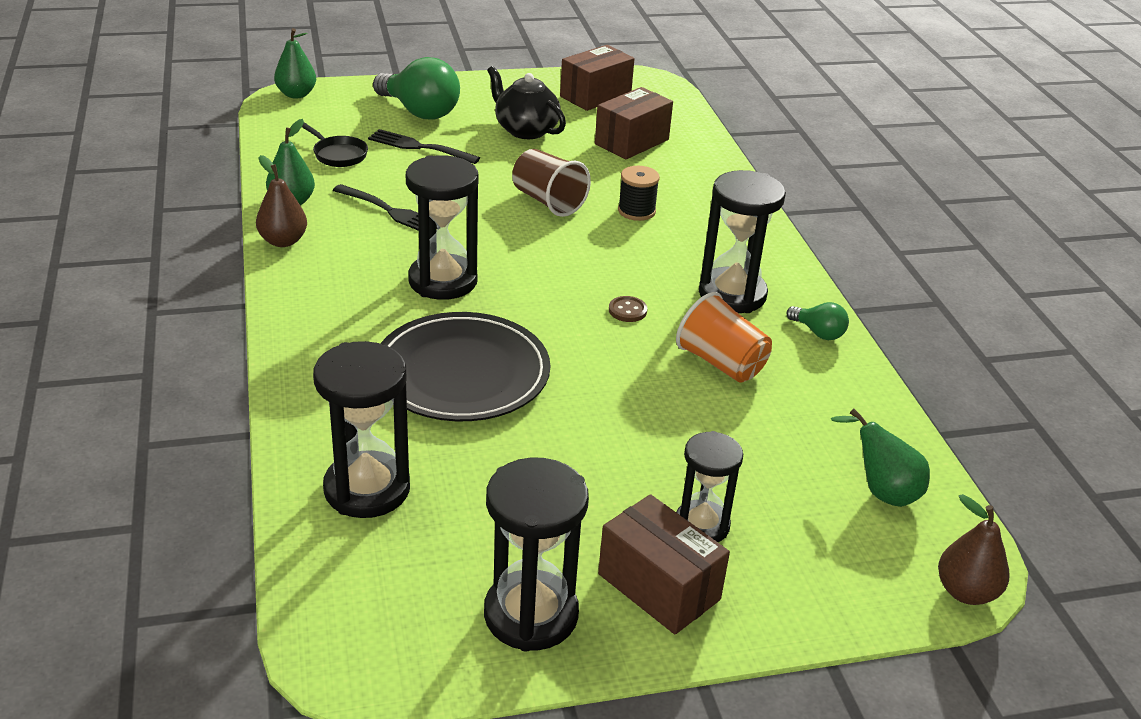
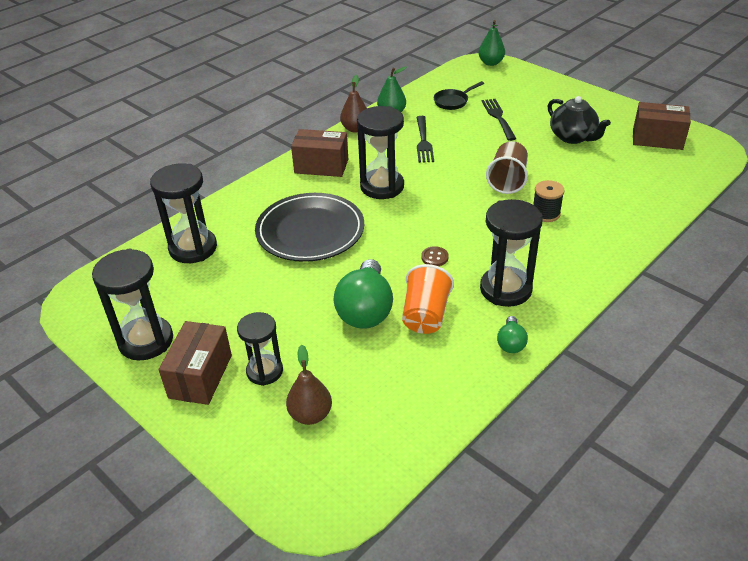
camera: 60 degrees right, 5 degrees up
(338, 154) = (453, 101): black pan -> black pan turned 45 degrees clockwise
(419, 112) = (534, 100): green light bulb -> green light bulb (365, 310)
(525, 130) = (573, 137): black teapot -> black teapot turned 135 degrees clockwise
(631, 142) = (624, 176): brown box -> brown box (321, 166)
(881, 491) = (368, 438): green pear -> none
(966, 592) = (303, 517): brown pear -> brown pear (310, 415)

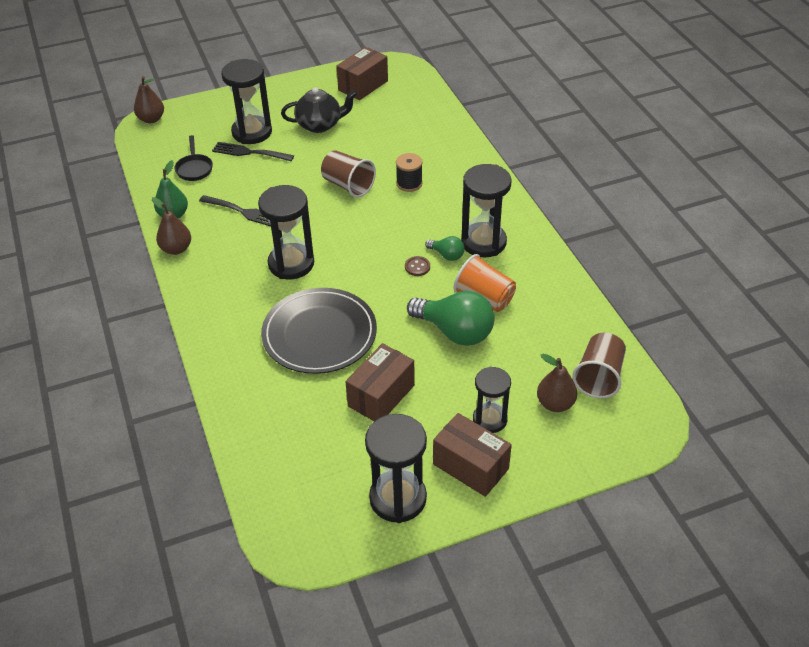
camera: 65 degrees left, 5 degrees up
(193, 248) = (279, 430): black hourglass -> black hourglass (252, 132)
(321, 166) = (220, 294): brown box -> brown box (381, 395)
(368, 441) = (599, 377): none -> brown cup
(491, 63) = (151, 119): green pear -> brown pear
(511, 343) = (543, 263): green light bulb -> green light bulb (447, 255)

